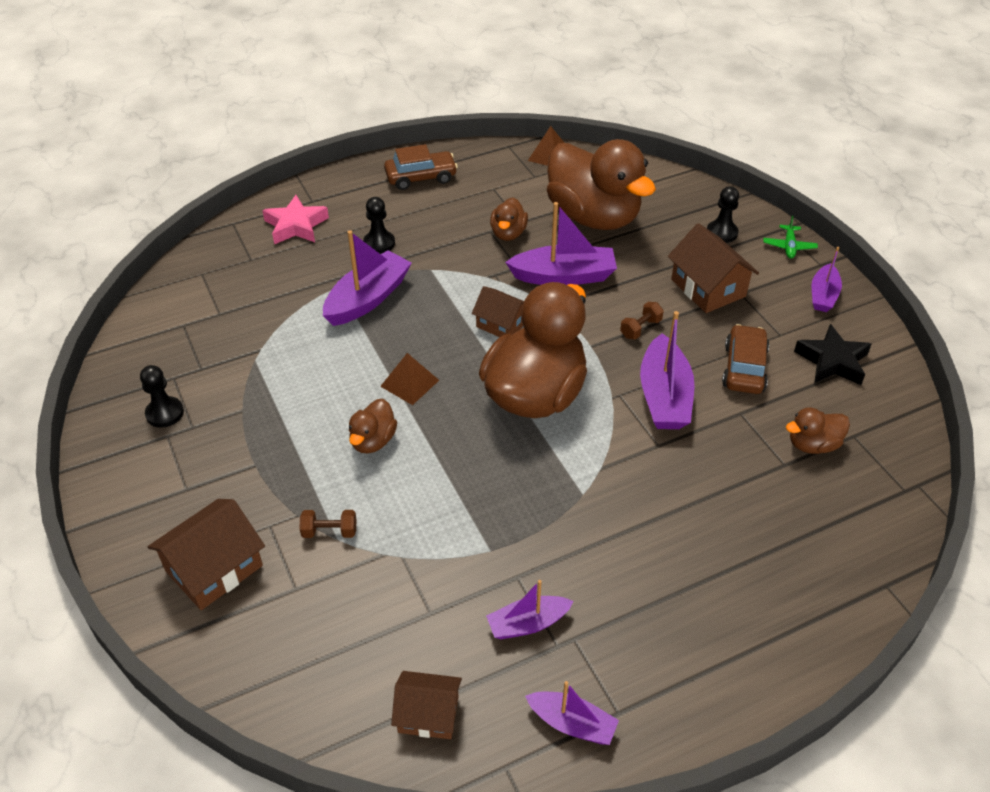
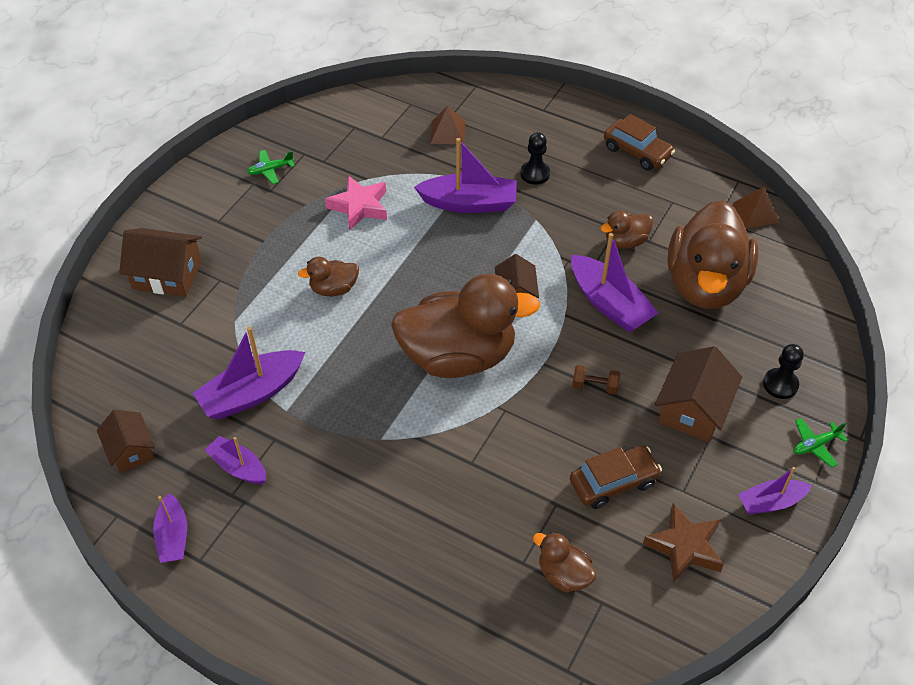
camera: 55 degrees right, 5 degrees up
(165, 413) = (270, 170): black pawn -> green plane
(296, 226) = (507, 118): pink star -> pink star (359, 206)
(329, 531) = (237, 313): brown dumbbell -> none
(409, 383) = (405, 276): brown pyramid -> brown pyramid (447, 132)
(664, 396) = (529, 441): purple boat -> purple boat (251, 393)
(832, 361) = (684, 547): black star -> brown star

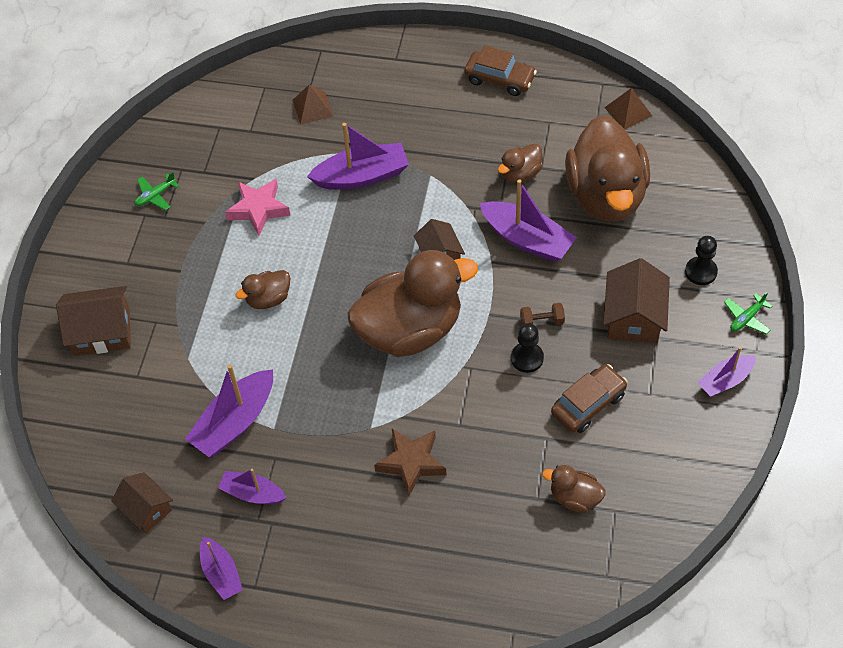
camera: 15 degrees left, 5 degrees up
(535, 174) = (412, 128): black pawn -> black pawn (527, 358)
(684, 547) = (667, 442): brown star -> brown star (411, 463)

